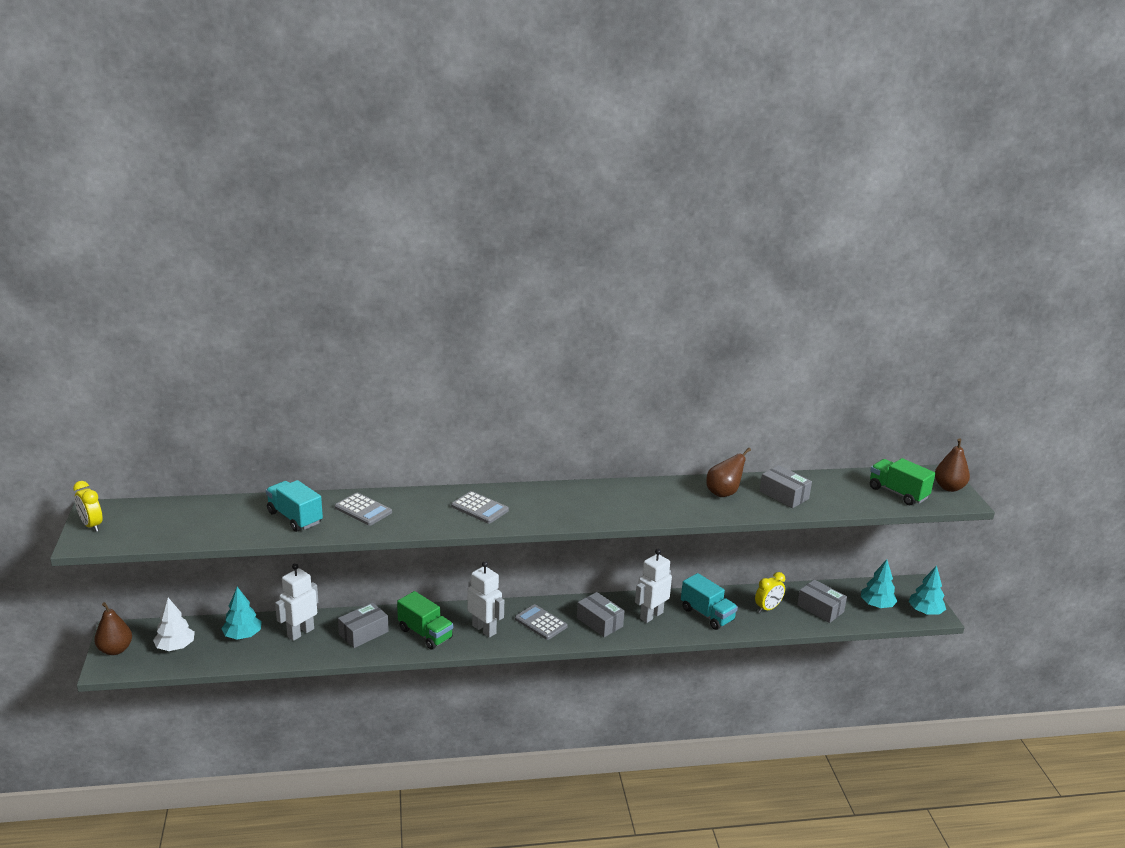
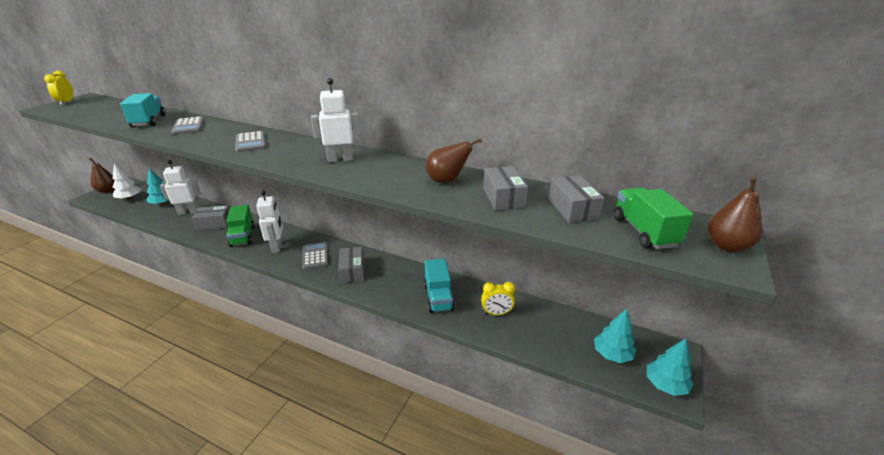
camera: 35 degrees right, 5 degrees up
(651, 615) = (394, 281): white robot -> white robot (340, 159)
(820, 608) = (547, 333): grey box -> grey box (573, 209)

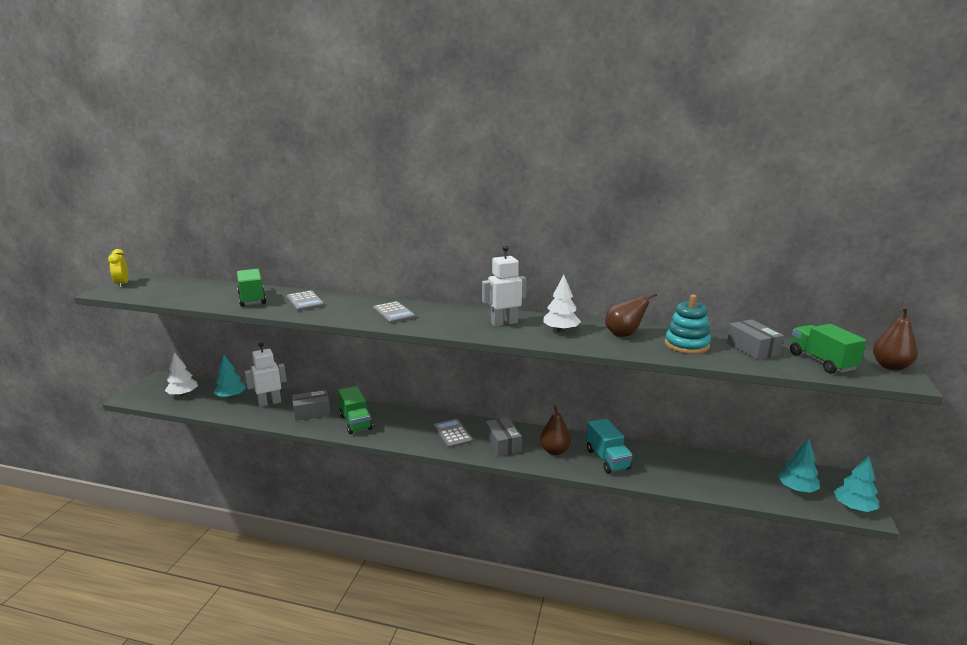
camera: 10 degrees left, 10 degrees down
(107, 191) = (147, 388): brown pear -> brown pear (554, 451)
(149, 121) = (252, 299): turquoise truck -> green truck
(277, 247) = (403, 429): white robot -> none
(387, 171) = (560, 330): none -> white tree
(496, 313) = (672, 467): yellow clock -> none
(503, 198) = (686, 345): grey box -> turquoise stacking toy

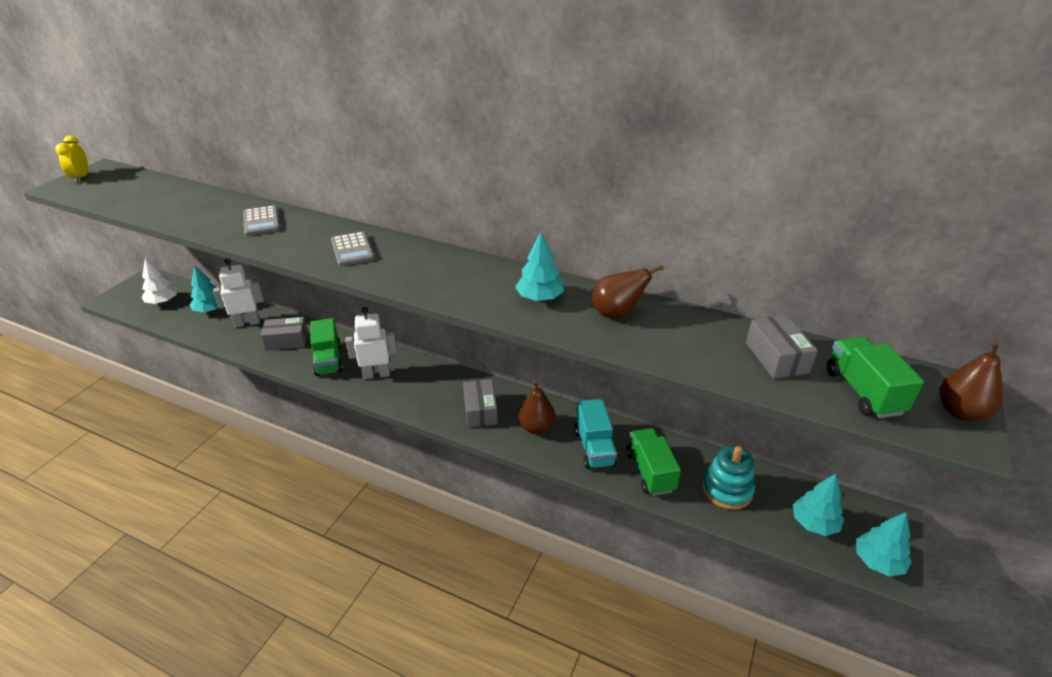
camera: 10 degrees right, 15 degrees up
(252, 299) = (205, 212): green truck -> green truck (650, 472)
(452, 434) = (428, 389): grey calculator -> none
(504, 323) = (475, 278): white robot -> white robot (376, 374)
(560, 330) = (539, 298): white tree -> turquoise tree
(686, 345) = (690, 340): turquoise stacking toy -> turquoise stacking toy (726, 489)

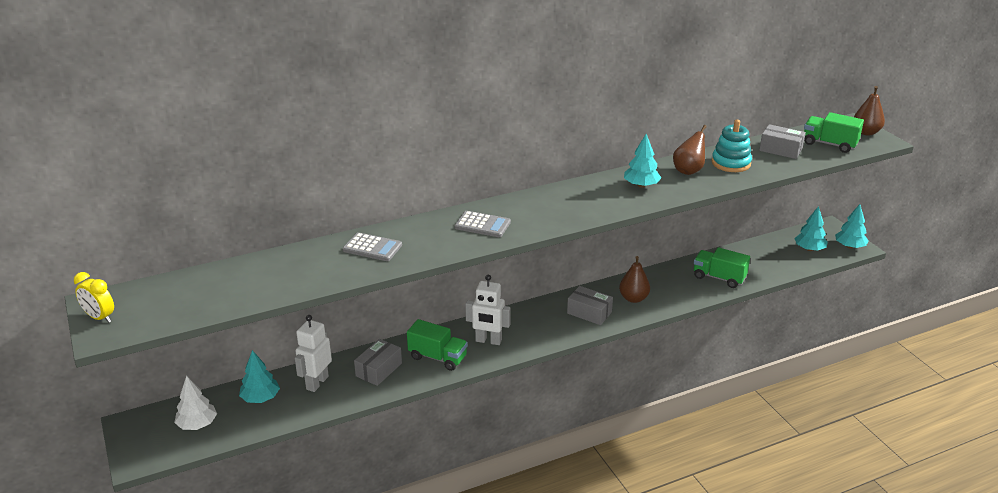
camera: 50 degrees left, 5 degrees down
(376, 374) = (488, 341): white robot -> white robot turned 105 degrees counterclockwise
(594, 448) = (677, 286): turquoise truck -> none
(726, 489) = (759, 261): turquoise stacking toy -> turquoise stacking toy (731, 163)

